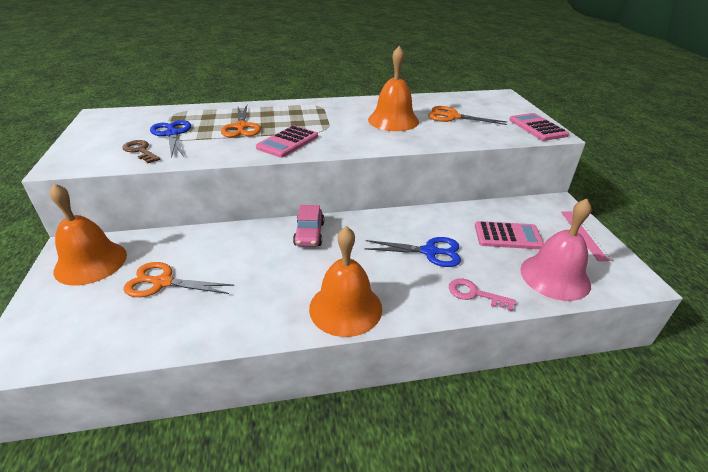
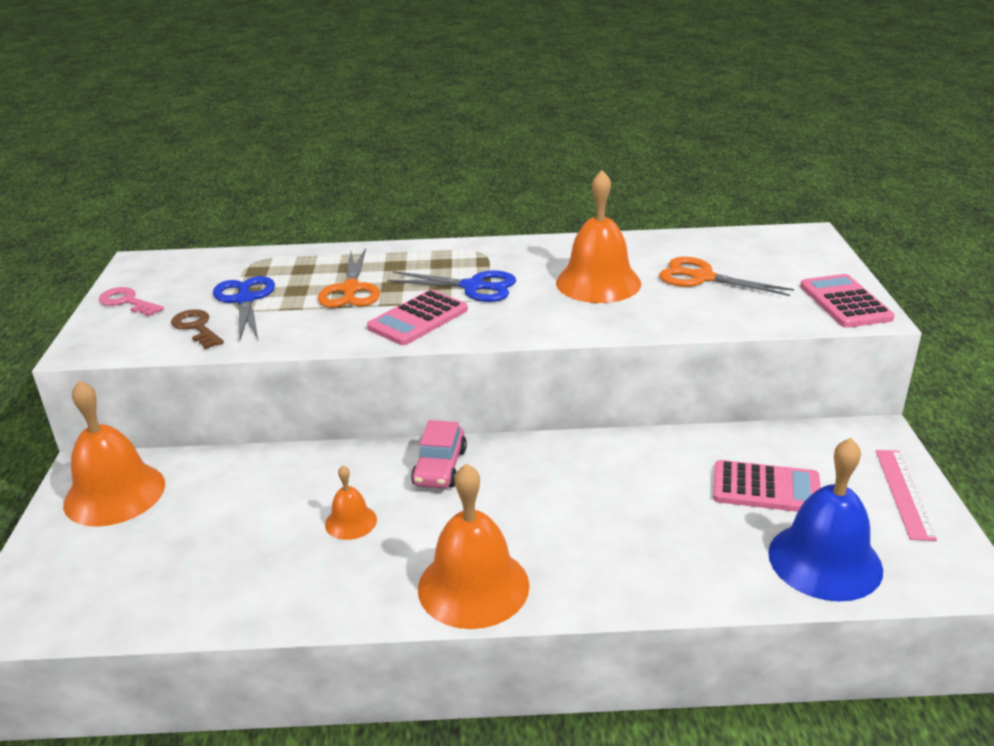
camera: 10 degrees right, 5 degrees down
(163, 282) = (212, 530): orange scissors -> none
(257, 271) = (351, 522): none -> orange bell
(429, 252) = (626, 507): blue scissors -> blue scissors (473, 287)
(474, 294) = (681, 579): pink key -> pink key (127, 302)
(555, 276) = (825, 560): pink bell -> blue bell

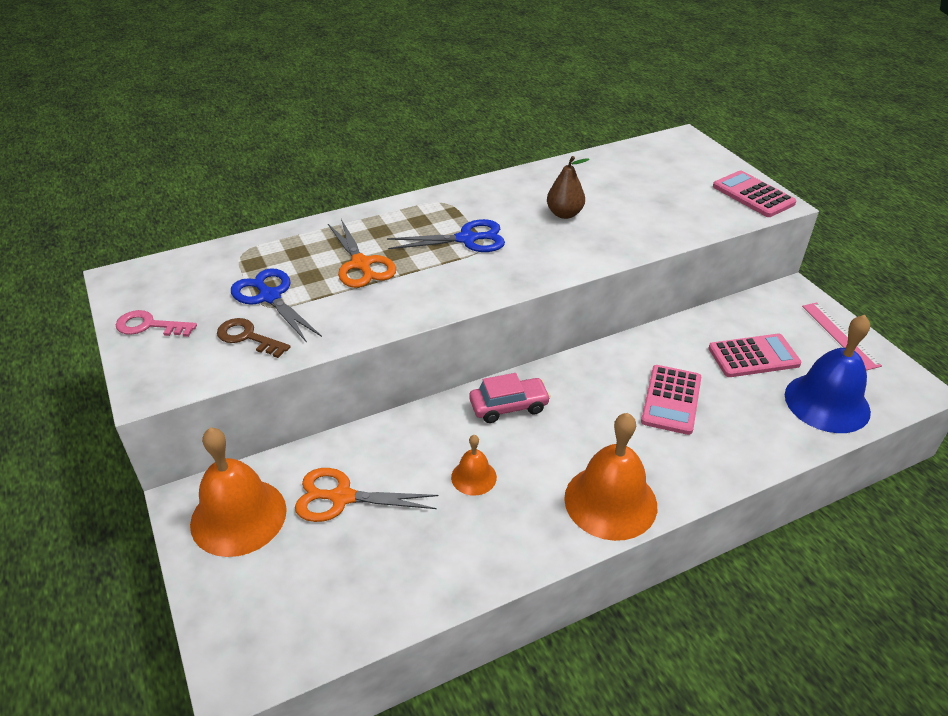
camera: 25 degrees left, 10 degrees up
(418, 319) = (446, 281): pink calculator -> pink calculator (671, 400)
(440, 467) = (509, 406): pink car -> pink car turned 90 degrees counterclockwise
(598, 283) = (564, 214): orange bell -> brown pear
(702, 277) = (639, 193): orange scissors -> orange scissors (342, 497)

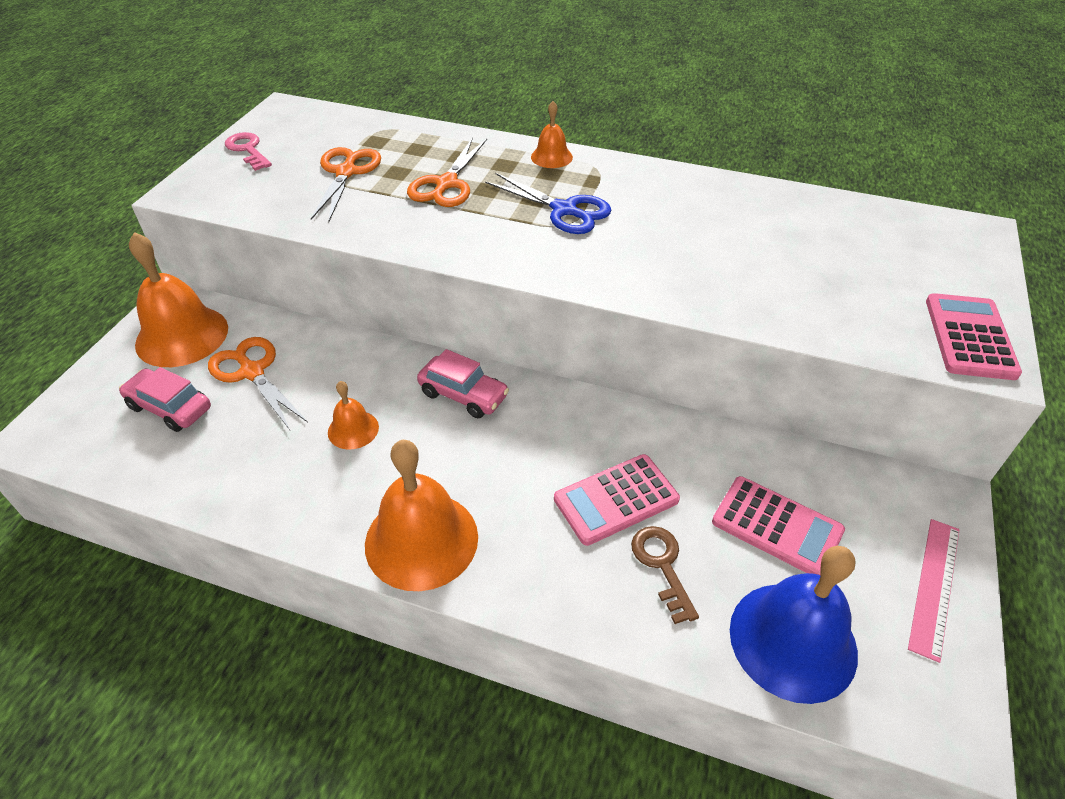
camera: 45 degrees right, 5 degrees up
(247, 337) = (286, 193): brown key -> brown key (662, 565)
(270, 297) = (346, 172): blue scissors -> orange scissors
(317, 566) = (170, 407): none -> pink car
(402, 209) = (551, 157): none -> orange bell
(564, 214) = (696, 237): brown pear -> none

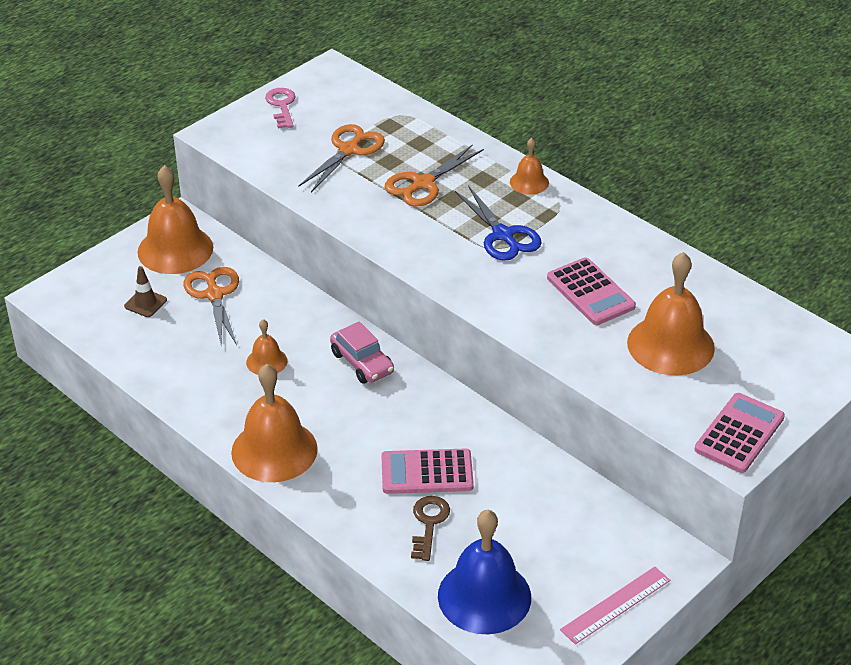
camera: 25 degrees right, 5 degrees down
(170, 407) = (145, 303): pink car -> brown traffic cone
(777, 526) = (532, 530): pink calculator -> pink calculator (590, 292)
(817, 267) = (670, 345): none -> orange bell

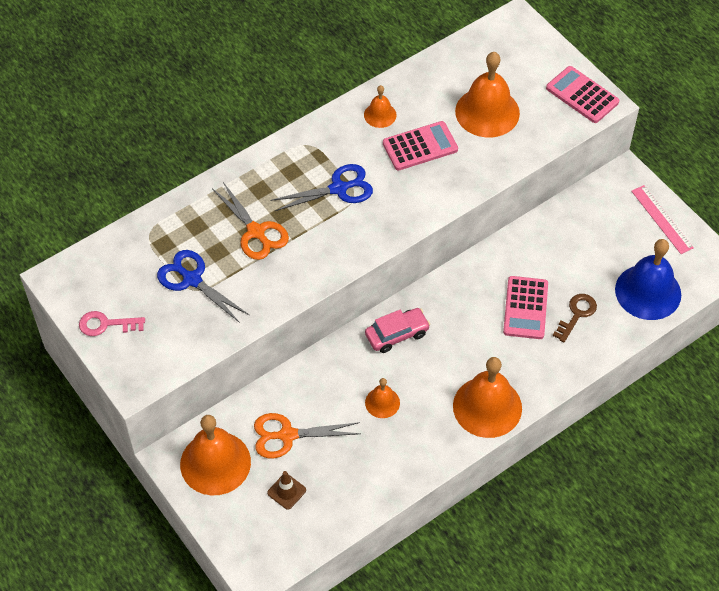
camera: 80 degrees left, 15 degrees up
(349, 150) = (192, 279): orange scissors -> blue scissors
(429, 523) = (576, 314): brown key -> brown key turned 105 degrees clockwise
(529, 182) = (273, 159): orange bell -> orange bell (380, 115)

